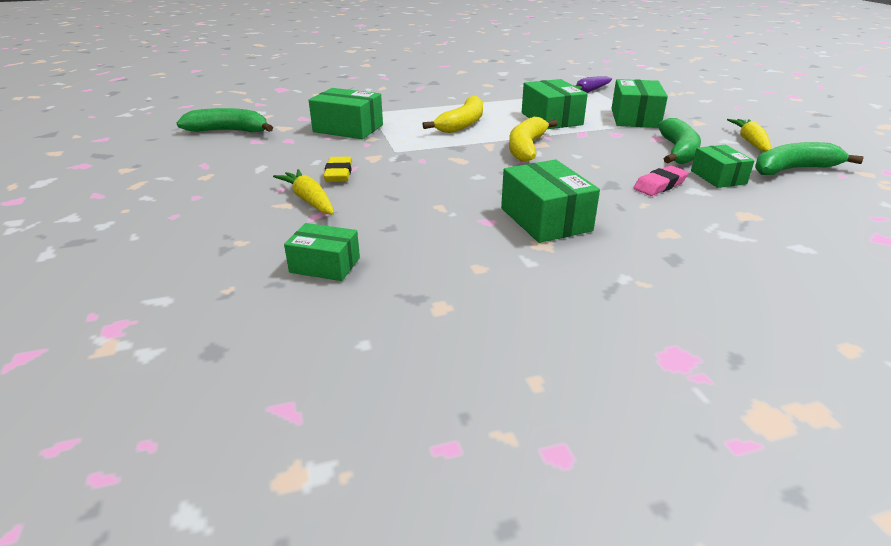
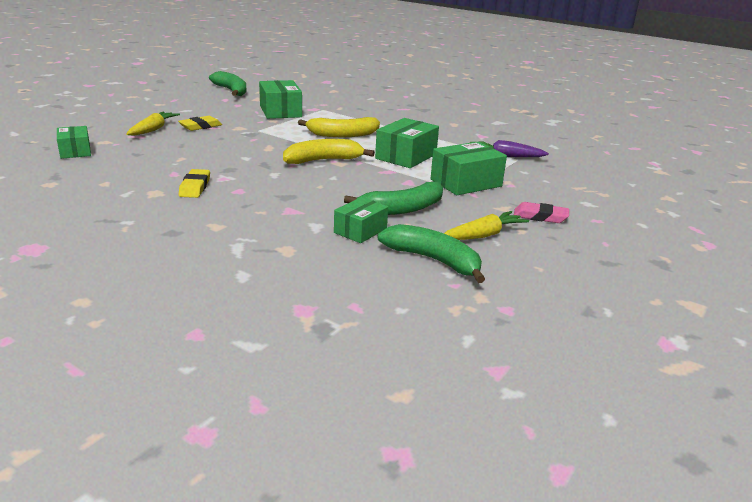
camera: 50 degrees right, 5 degrees down
(545, 219) = (195, 187): green box -> yellow eraser
(660, 185) = (309, 212): pink eraser -> pink eraser (540, 217)

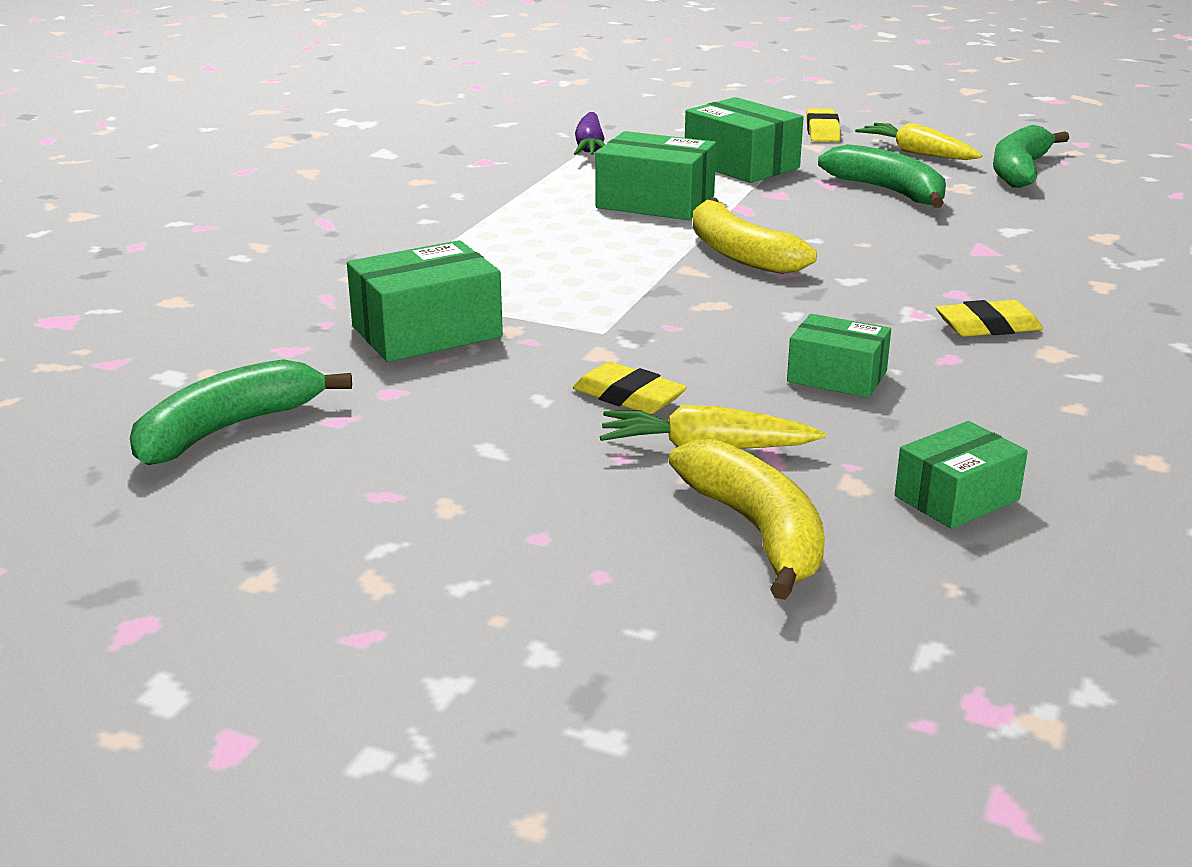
camera: 100 degrees left, 0 degrees up
(342, 135) = (568, 255): yellow banana -> yellow banana (756, 532)
(360, 230) = (991, 207): green box -> green box (837, 376)
(540, 217) = (822, 131): pink eraser -> yellow eraser

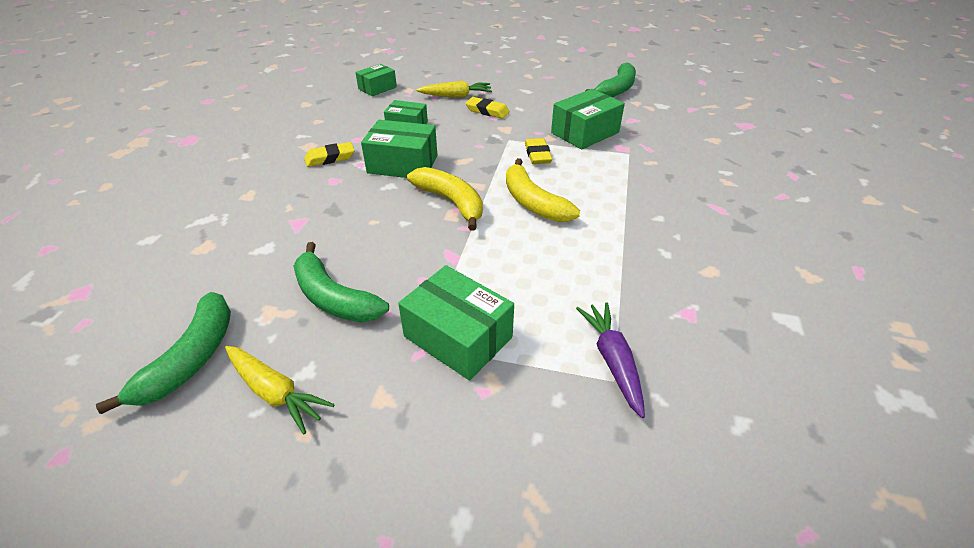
camera: 170 degrees right, 15 degrees up
(655, 202) = (517, 258): green box -> green box (402, 164)
(756, 532) = (438, 76): yellow banana -> yellow banana (533, 202)
(822, 131) = (366, 452): yellow eraser -> yellow eraser (537, 155)

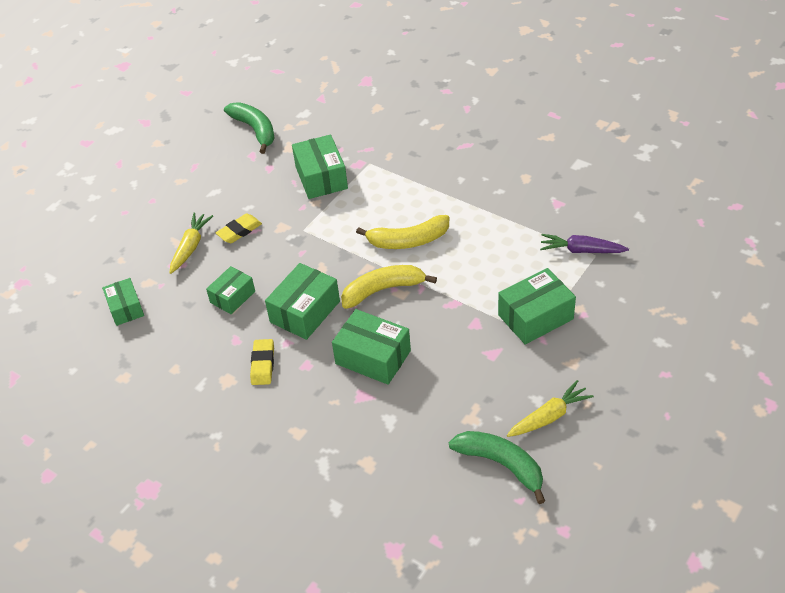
camera: 65 degrees left, 5 degrees up
(334, 297) = (470, 378): green banana -> none
(353, 217) = (373, 357): none -> green box
(537, 155) = (340, 218): yellow eraser -> none

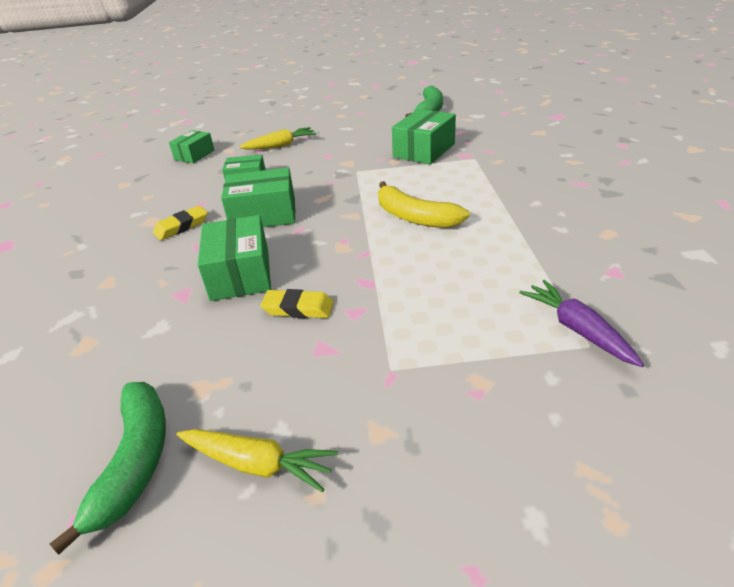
camera: 50 degrees right, 10 degrees down
(239, 231) = (320, 152): yellow eraser -> yellow eraser (298, 308)
(383, 290) = (335, 236): yellow banana -> none
(535, 317) = (419, 352): green box -> none

